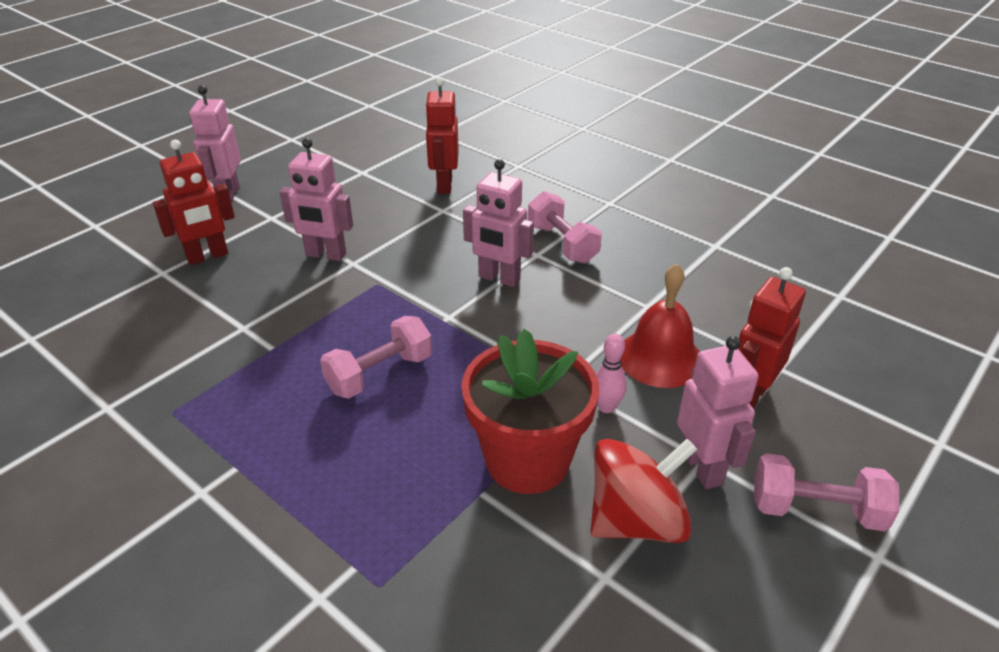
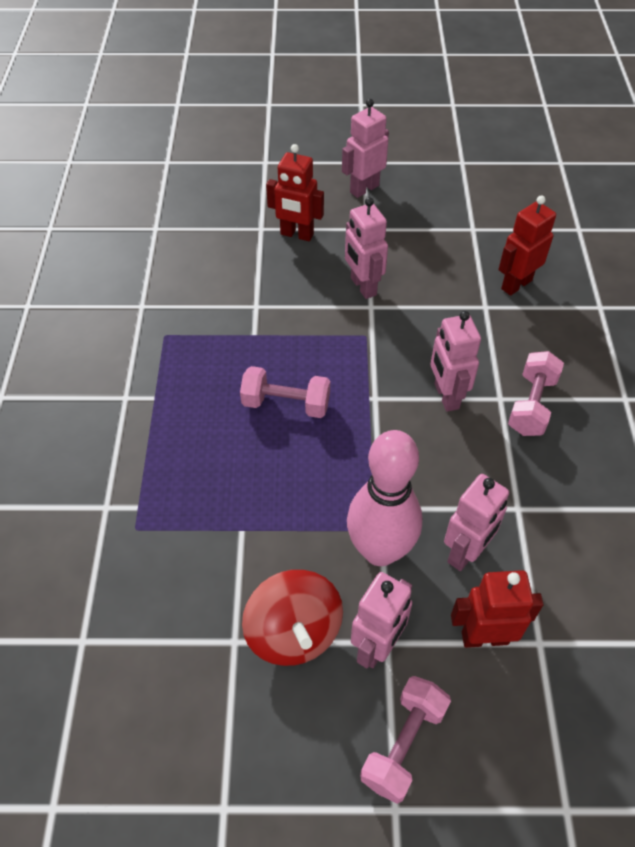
camera: 50 degrees right, 15 degrees up
(527, 460) = (289, 536): red flower pot -> none
(606, 407) = (380, 550): pink bowling pin -> pink bowling pin, size x2.42
(636, 520) = (294, 632): red spinning top -> red spinning top turned 45 degrees clockwise
(660, 358) = (465, 552): red bell -> pink robot
(816, 510) = (403, 744): pink dumbbell -> pink dumbbell turned 60 degrees clockwise

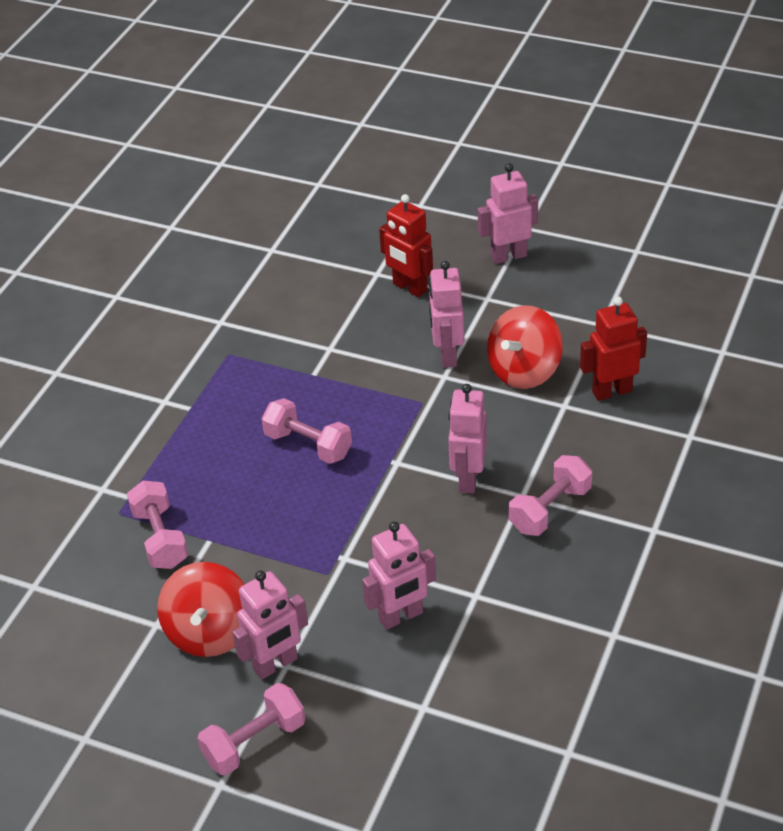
camera: 25 degrees right, 10 degrees down
(192, 543) = (160, 538): none -> pink dumbbell
(380, 550) = (323, 592): pink bowling pin -> none
(435, 284) = (524, 371): none -> red spinning top
(484, 637) = (375, 687): red robot -> none

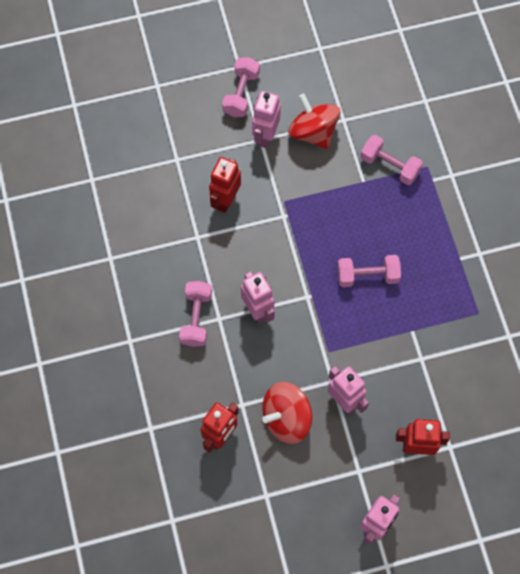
camera: 140 degrees right, 25 degrees up
(401, 616) = (225, 200): pink robot -> red robot
(524, 371) = (286, 418): red spinning top -> red spinning top turned 120 degrees counterclockwise

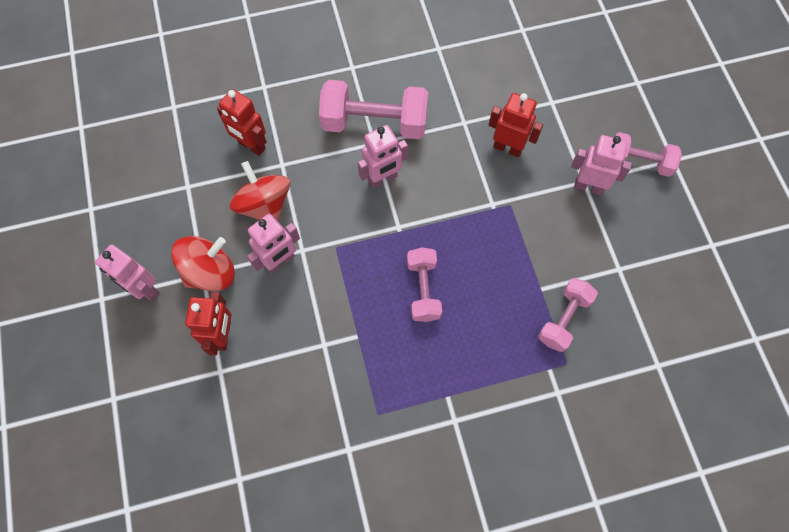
camera: 90 degrees right, 0 degrees up
(196, 318) = (374, 123): pink dumbbell -> pink dumbbell, size x1.64
(313, 132) = (599, 235): red spinning top -> red spinning top (210, 272)

